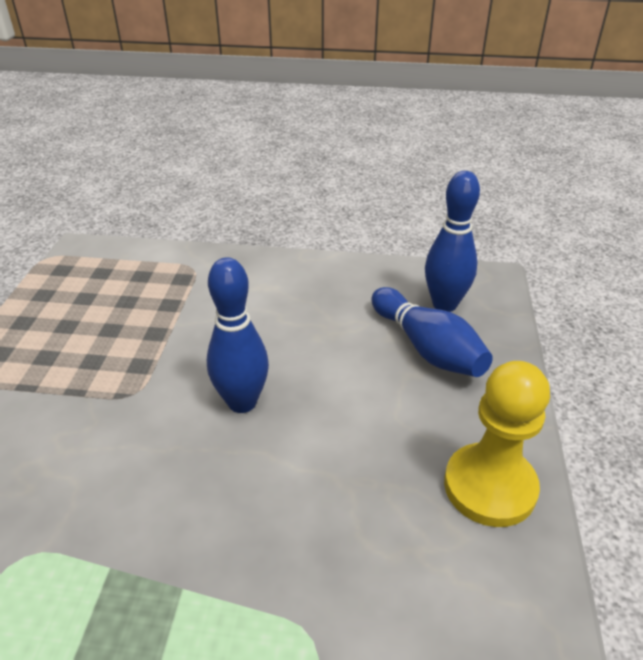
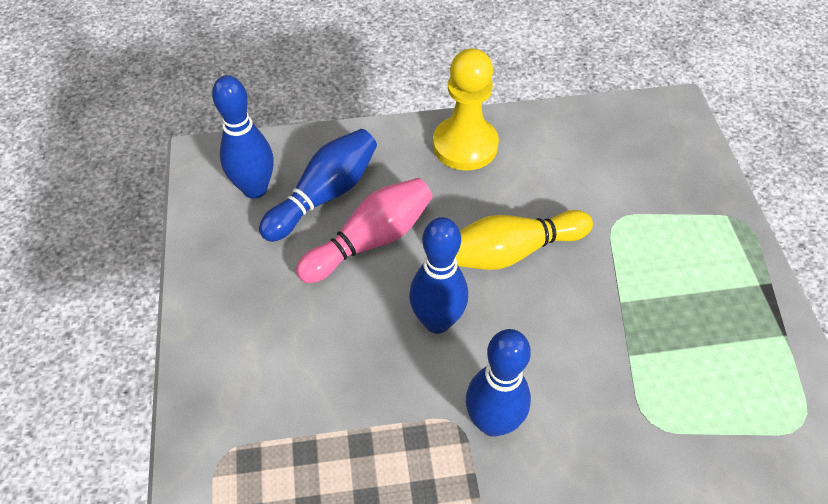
camera: 105 degrees left, 15 degrees up
(117, 418) = (492, 422): none -> blue bowling pin
(303, 490) = (512, 251): none -> yellow bowling pin
(358, 372) = (370, 240): none -> pink bowling pin

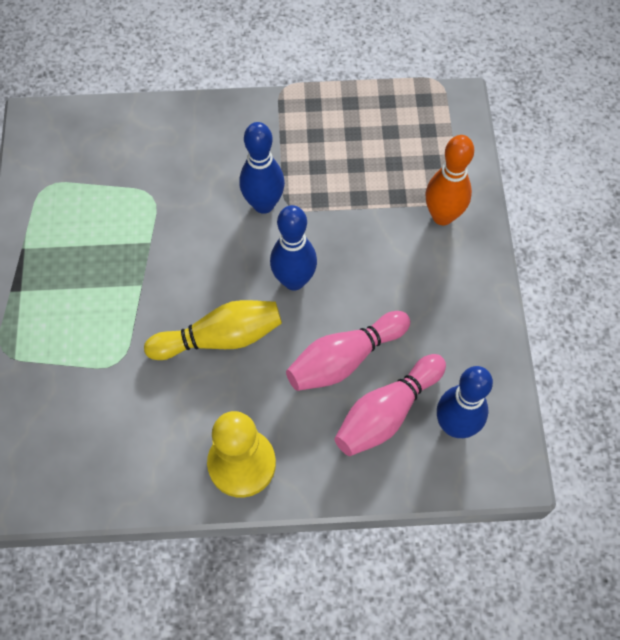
camera: 175 degrees left, 10 degrees up
(243, 425) = (442, 216): none -> orange bowling pin
(324, 195) = (387, 413): blue bowling pin -> pink bowling pin

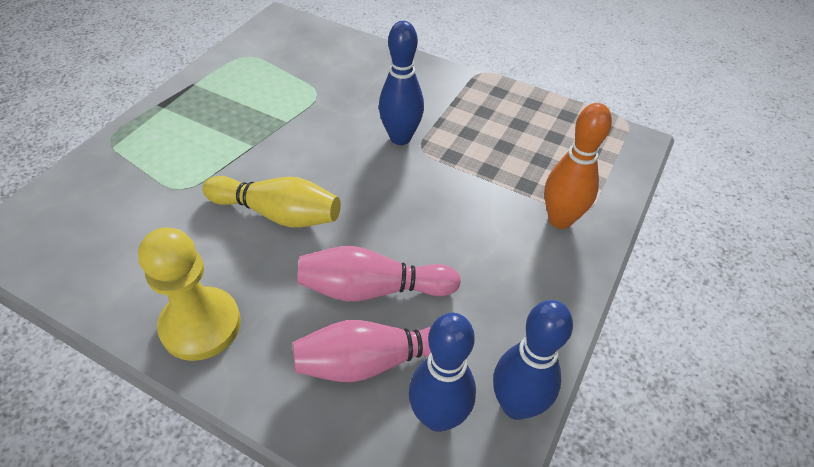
camera: 30 degrees right, 15 degrees down
(294, 280) = (379, 203): blue bowling pin -> blue bowling pin (516, 405)

